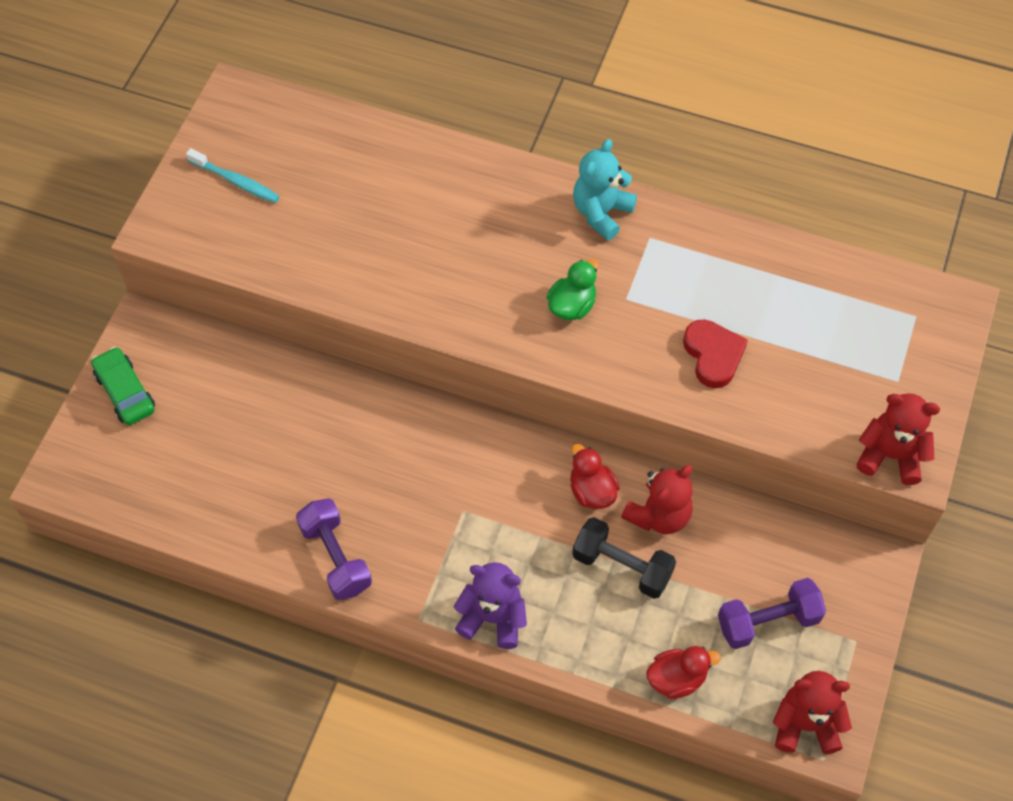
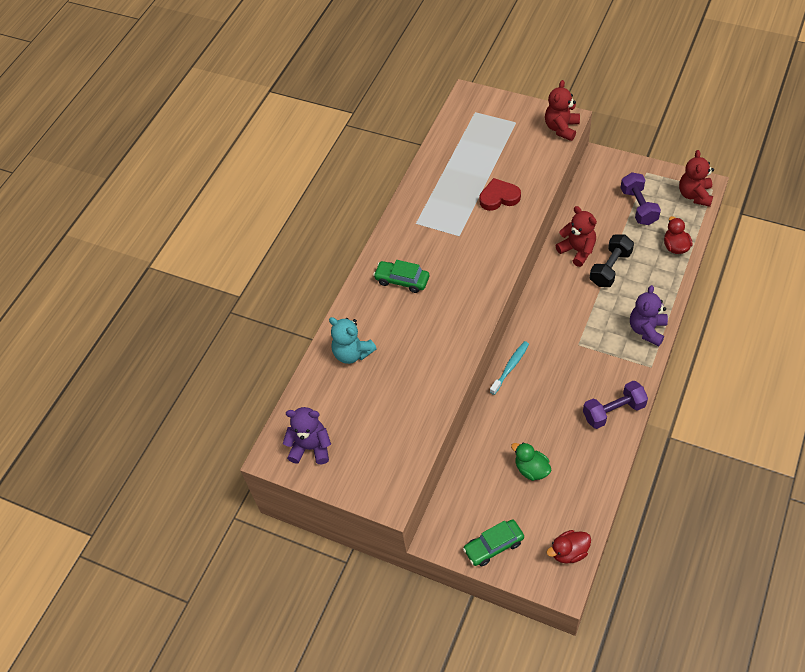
camera: 80 degrees left, 5 degrees down
(235, 181) = (351, 451): turquoise toothbrush -> turquoise toothbrush (510, 367)
(245, 134) = (311, 447): none -> purple teddy bear
(532, 225) = (402, 280): none -> green car
(572, 306) = (463, 261): green duck -> green duck (531, 469)
(592, 491) = (563, 281): red duck -> red duck (569, 552)
(601, 212) = (395, 245): turquoise teddy bear -> turquoise teddy bear (352, 353)

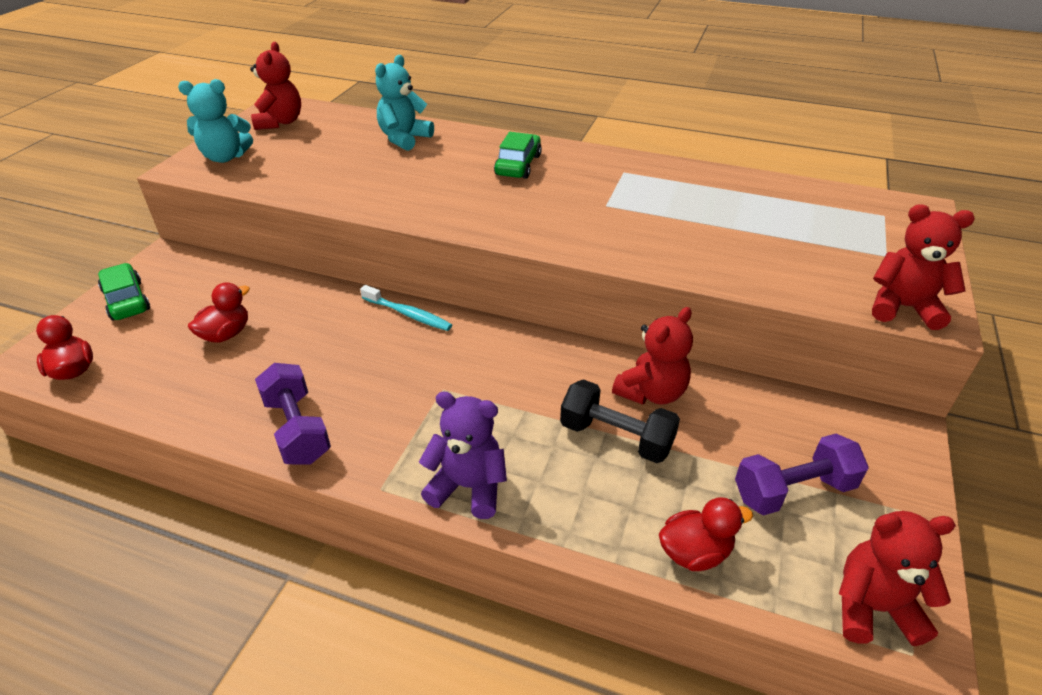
camera: 80 degrees right, 15 degrees down
(311, 447) = (280, 122): purple teddy bear -> red teddy bear
(373, 474) = (225, 157): none -> turquoise teddy bear
(499, 197) = (695, 239): red heart -> none
(531, 469) = (226, 334): green duck -> red duck

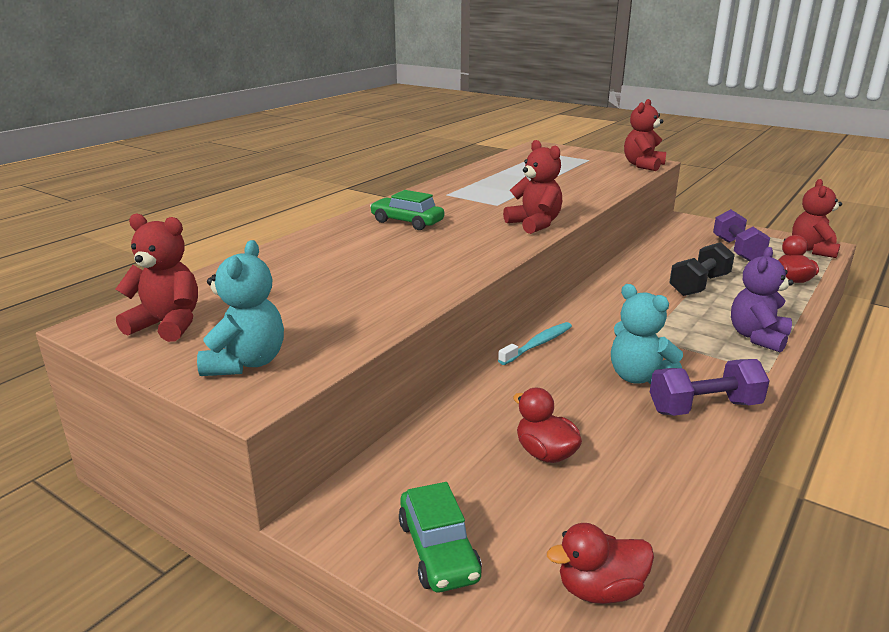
camera: 75 degrees left, 15 degrees down
(127, 300) = (438, 550): green car -> green car turned 90 degrees counterclockwise
(404, 139) = (302, 259): turquoise teddy bear -> turquoise teddy bear (638, 377)
(651, 392) = (653, 269): red teddy bear -> red teddy bear (534, 224)

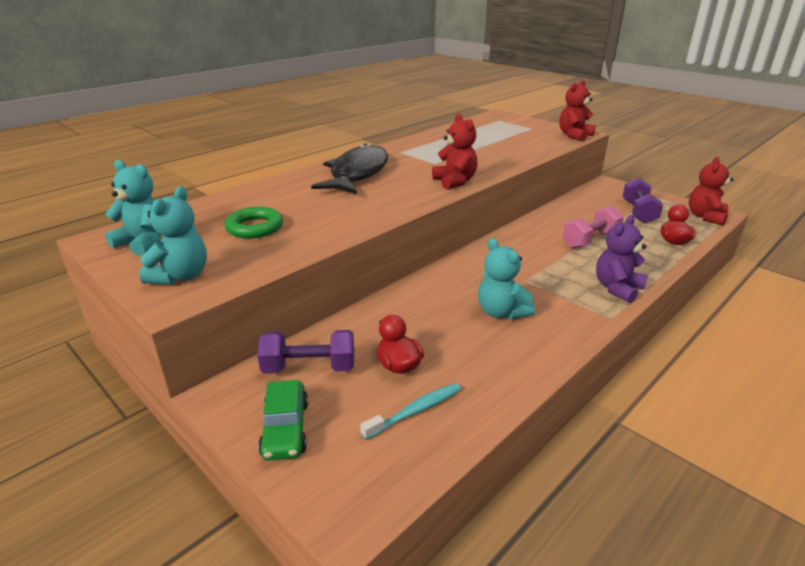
camera: 10 degrees right, 5 degrees up
(167, 325) = (143, 242): red teddy bear -> turquoise teddy bear
(312, 295) = (255, 227): none -> green ring
(407, 222) = (357, 173): green car -> black fish
(538, 344) = (434, 278): turquoise toothbrush -> turquoise toothbrush (415, 411)
(600, 590) = (389, 475): red duck -> none
(699, 285) = (590, 240): black dumbbell -> pink dumbbell
(704, 407) = (542, 342): purple dumbbell -> purple dumbbell (309, 368)

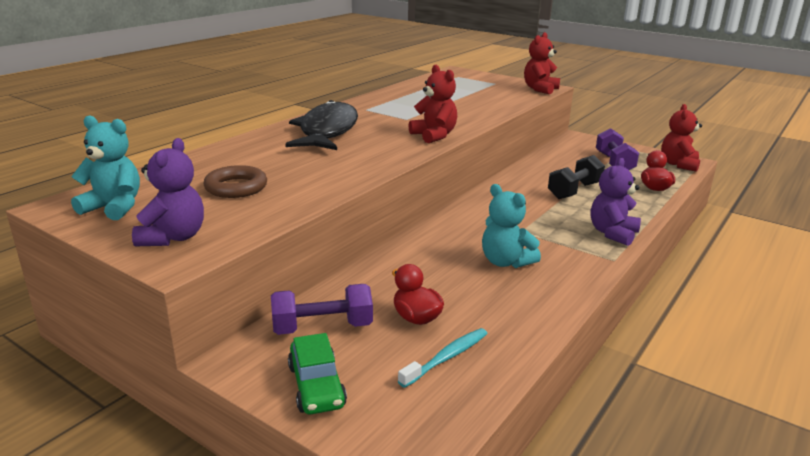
camera: 10 degrees left, 5 degrees down
(181, 276) = (173, 237): turquoise teddy bear -> purple teddy bear
(255, 227) = (236, 187): green ring -> brown ring
(590, 240) = (574, 191): pink dumbbell -> black dumbbell

